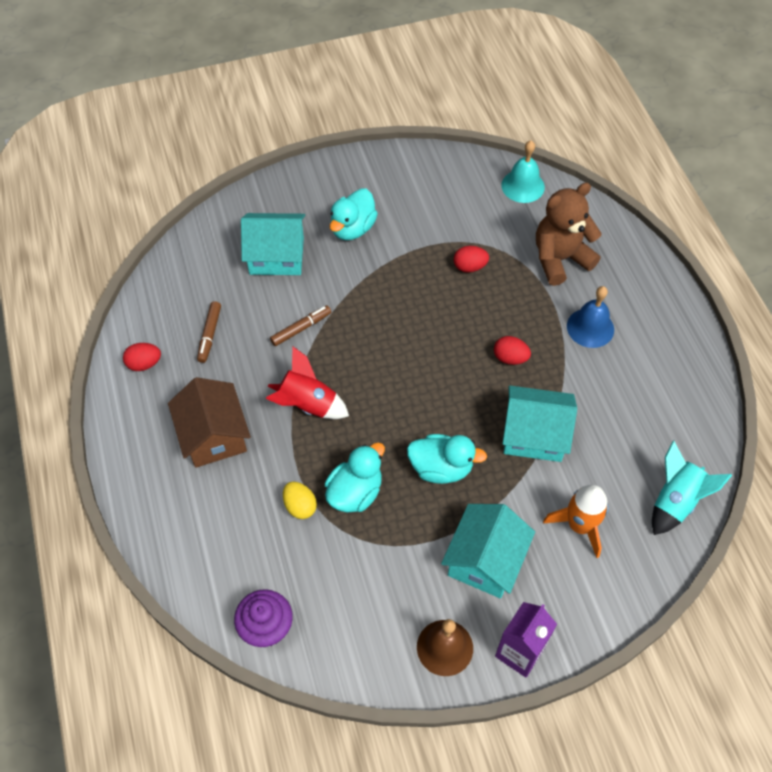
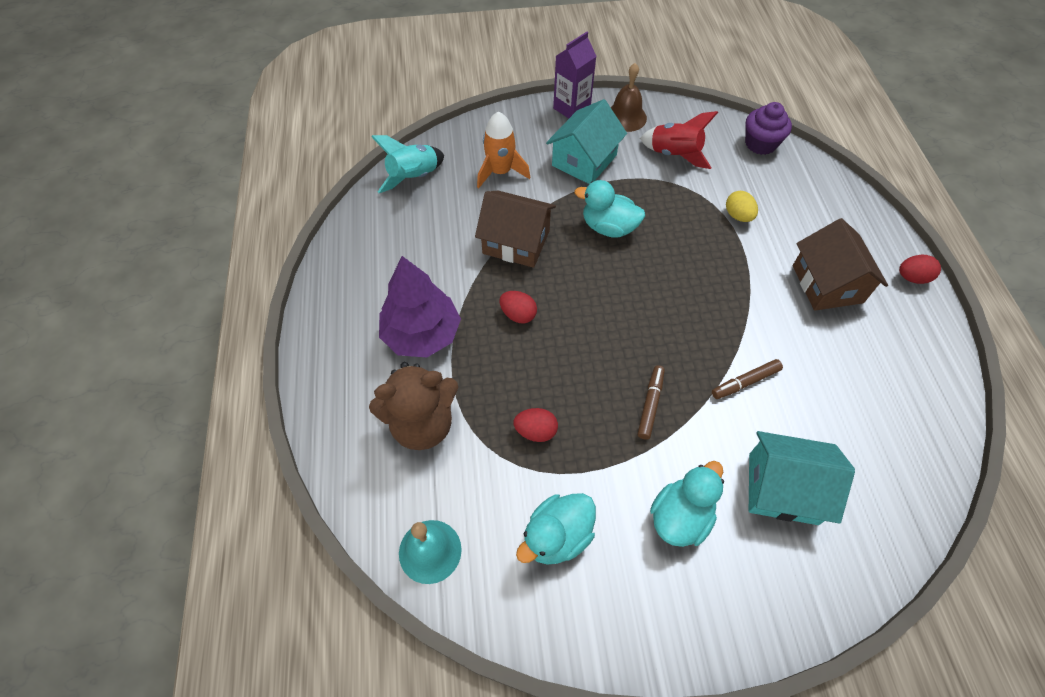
camera: 170 degrees left, 0 degrees up
(144, 364) = (920, 367): red egg -> red egg (912, 278)
(209, 334) = (852, 391): brown marker -> brown marker (650, 404)
(307, 405) = (734, 299): red rocket -> red rocket (674, 154)
(355, 492) = (688, 219): turquoise duck -> turquoise duck (557, 536)
(534, 434) = (516, 242): turquoise house -> brown house
(590, 327) = (422, 334): blue bell -> purple tree

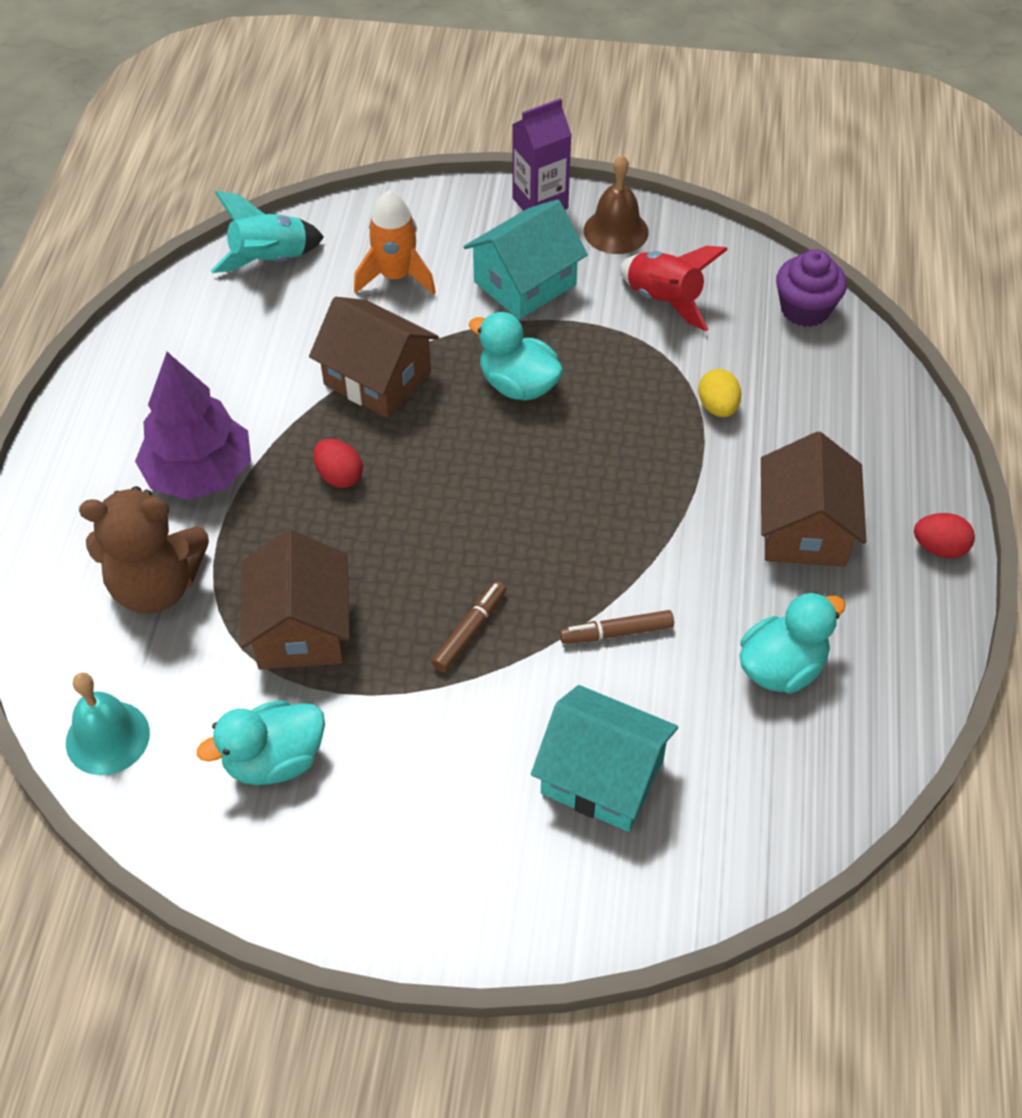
camera: 15 degrees right, 5 degrees down
(536, 431) = (300, 628): red egg -> brown house
(680, 516) = (446, 776): turquoise duck -> turquoise duck (782, 667)

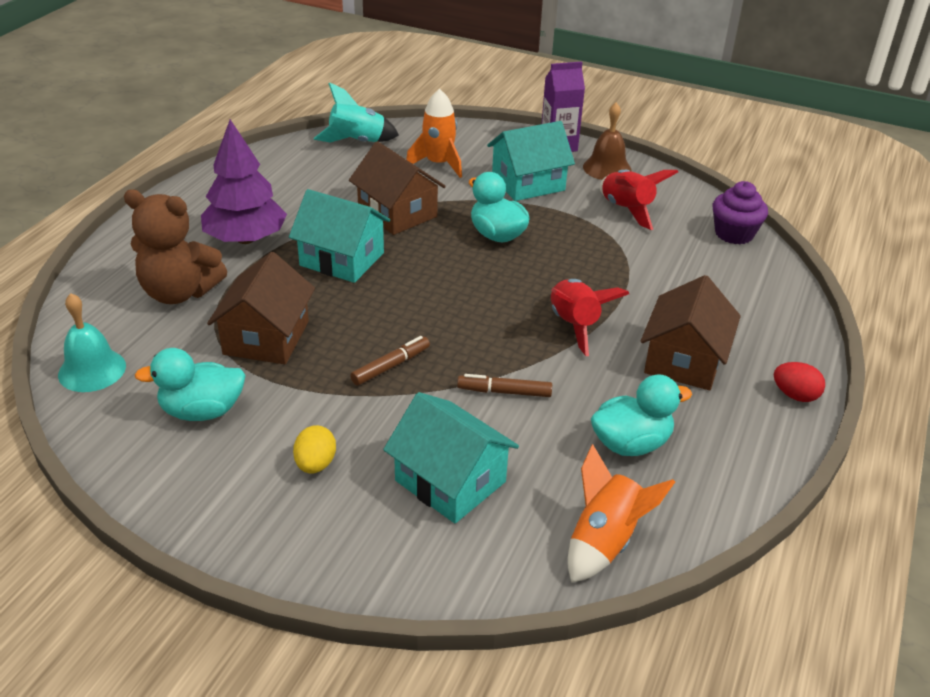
camera: 15 degrees right, 15 degrees down
(339, 476) = (342, 259): red egg -> turquoise house
(662, 509) = (574, 325): none -> red rocket
(717, 407) = (643, 275): yellow egg -> yellow egg (315, 464)
(794, 807) = (604, 541): none -> orange rocket

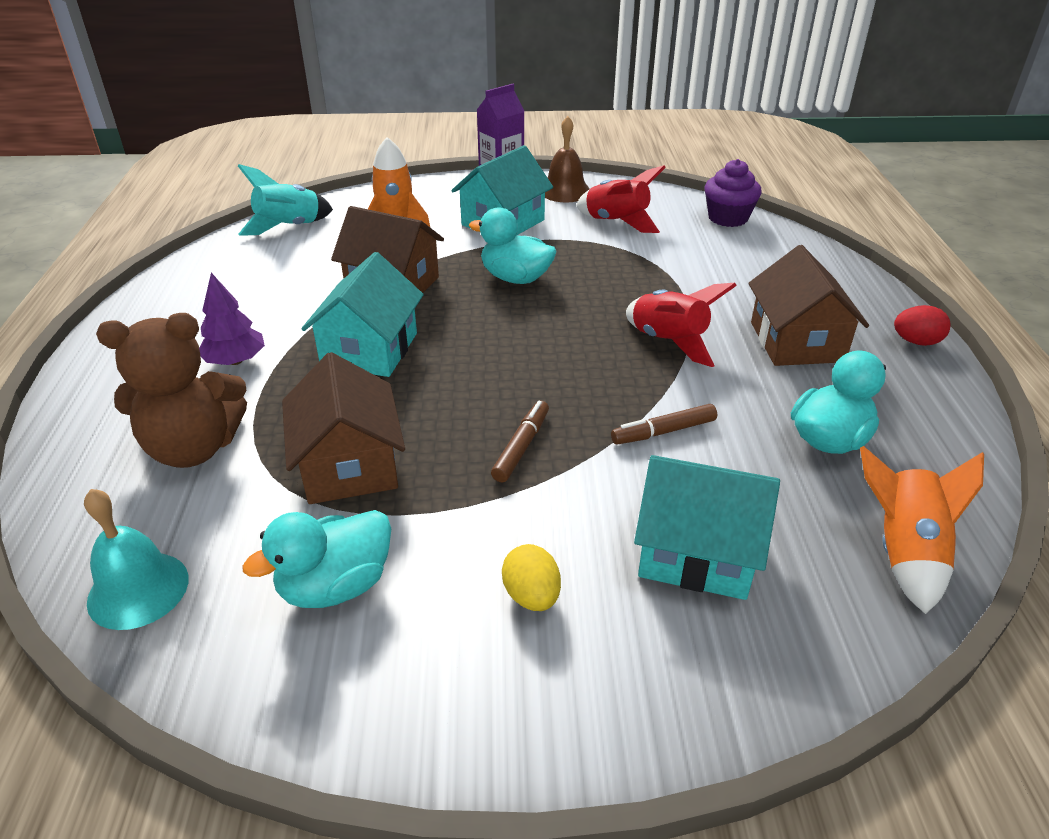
camera: 25 degrees left, 0 degrees up
(246, 239) = (235, 361): purple tree -> purple tree, size x0.60
(342, 259) = (370, 349): turquoise house -> turquoise house turned 75 degrees counterclockwise

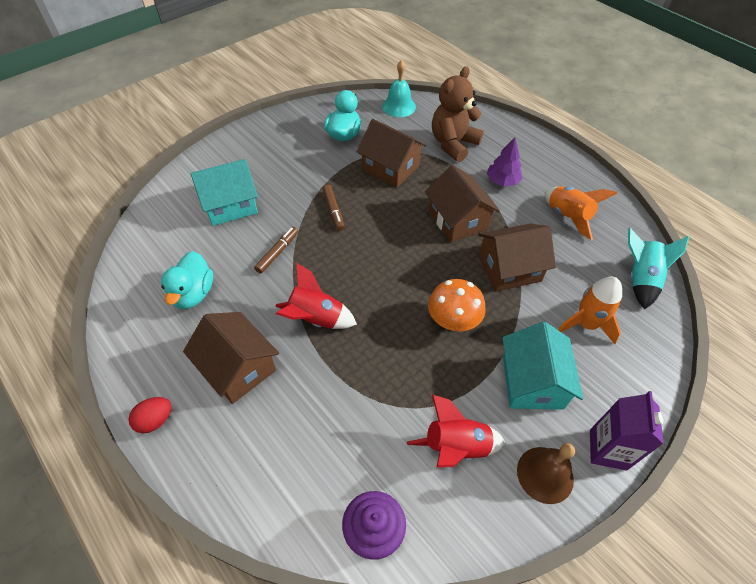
camera: 140 degrees right, 15 degrees up
(370, 349) = (458, 220): turquoise house -> brown house
(515, 278) = (453, 321): turquoise duck -> orange mushroom
(531, 596) = (279, 162): yellow egg -> none
(904, 552) = (144, 248): orange rocket -> orange rocket (567, 217)

